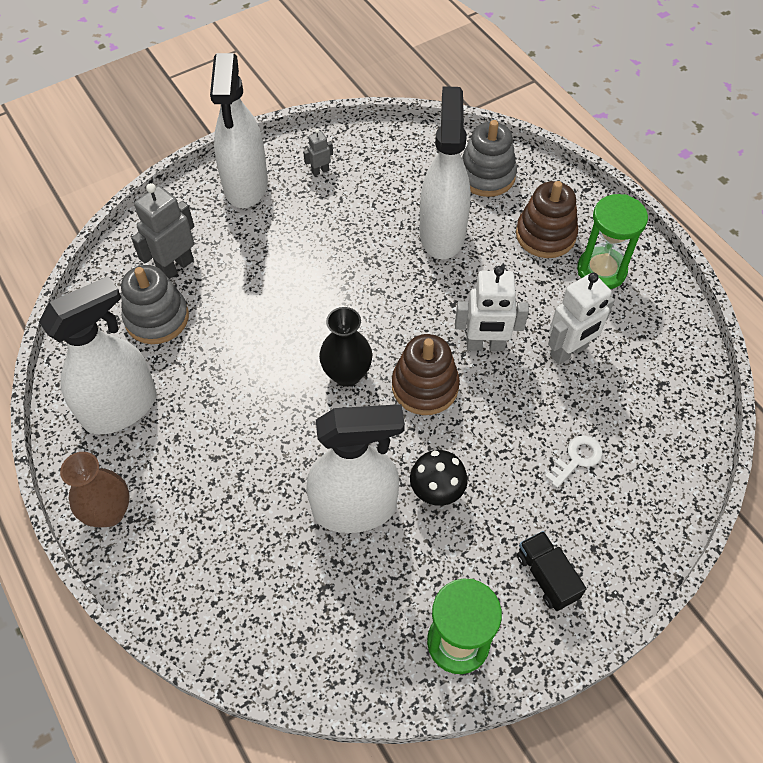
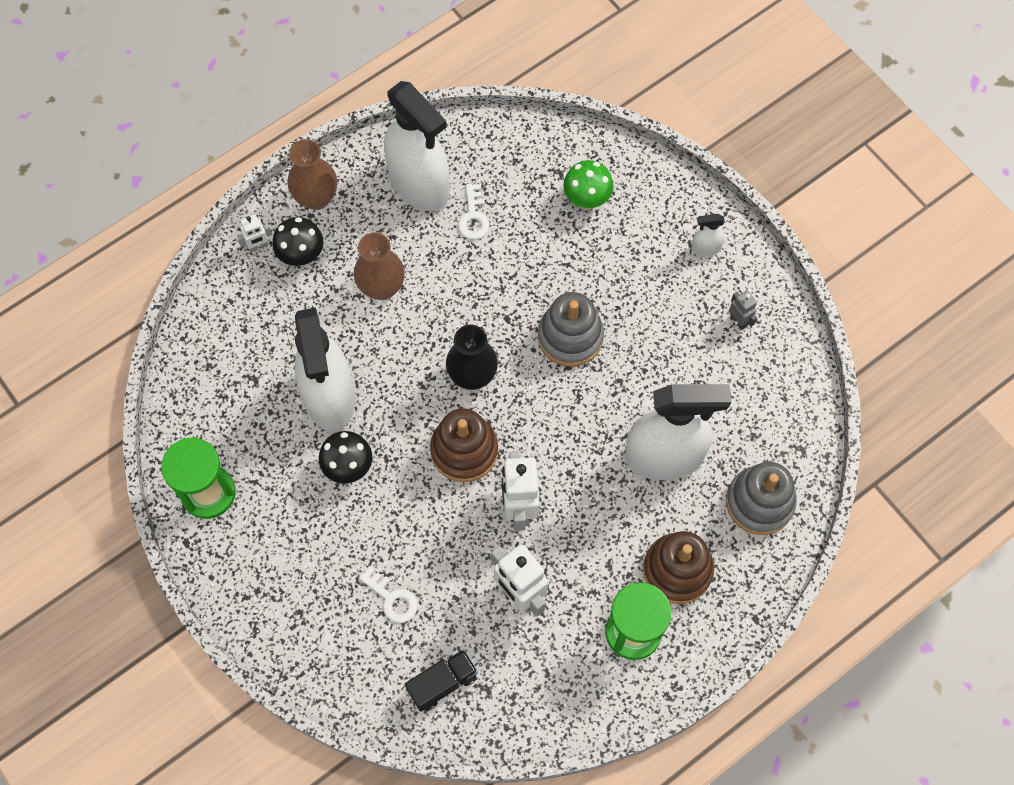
camera: 85 degrees right, 10 degrees up
(156, 578) = (258, 246): none -> white robot
(157, 318) = (522, 195): grey stacking toy -> grey stacking toy (570, 336)
(171, 361) = (473, 217): none -> white key
(175, 267) = (586, 200): grey robot -> green mushroom
(180, 530) = (302, 256): none -> black mushroom
(234, 451) = (381, 287): none -> brown vase
(246, 185) = (705, 248): white spray bottle -> white spray bottle, size x0.40
(546, 576) = (270, 568): black truck -> black truck (442, 683)

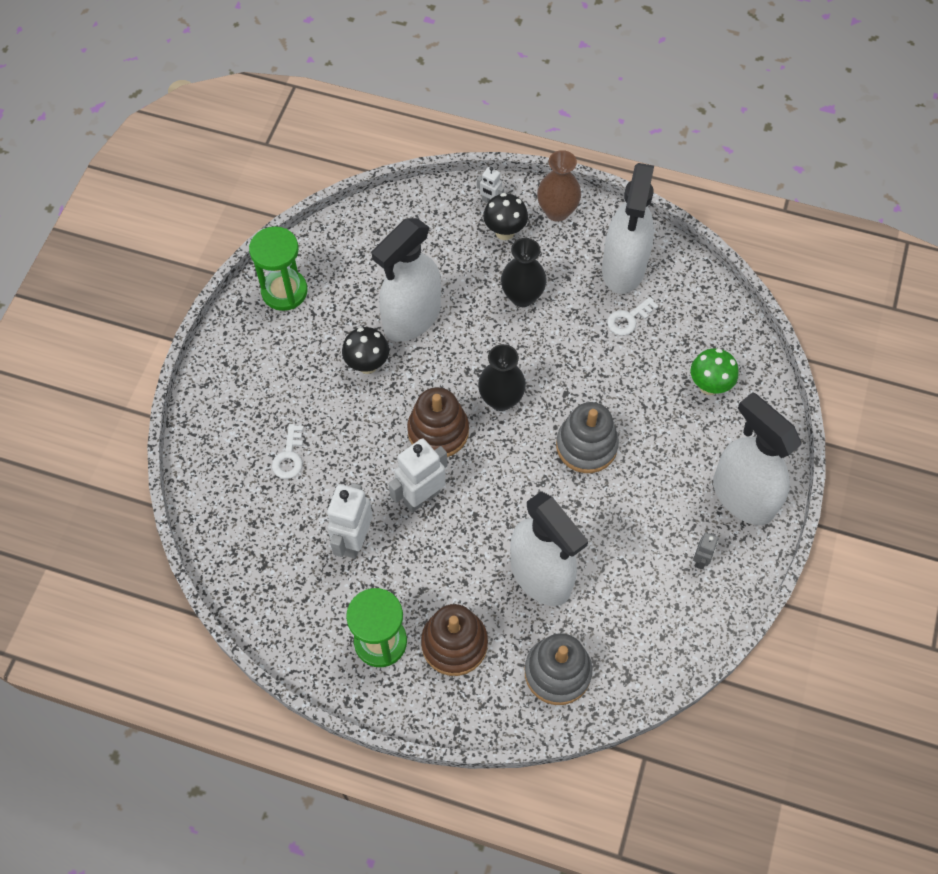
camera: 55 degrees right, 5 degrees down
(381, 287) = (522, 296): brown vase -> black vase
(442, 683) = (248, 531): black truck -> none
(705, 248) = (742, 496): white spray bottle -> white spray bottle, size x2.49

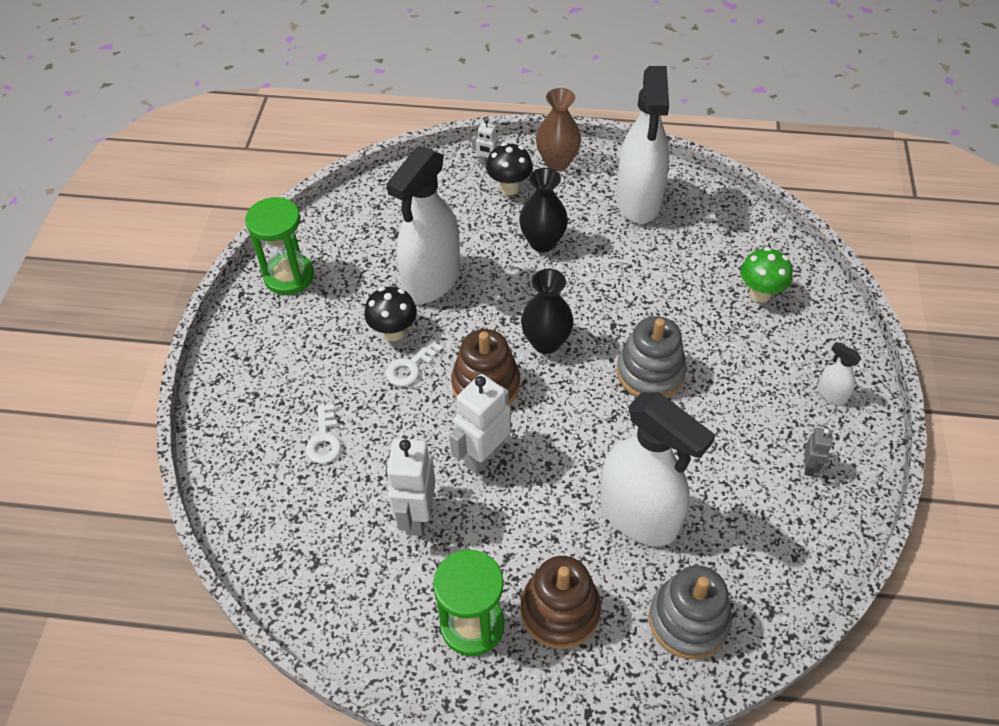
camera: 10 degrees left, 10 degrees down
(628, 319) = (657, 246): white key -> white key (410, 367)
(742, 496) = (831, 394): white spray bottle -> white spray bottle, size x0.40

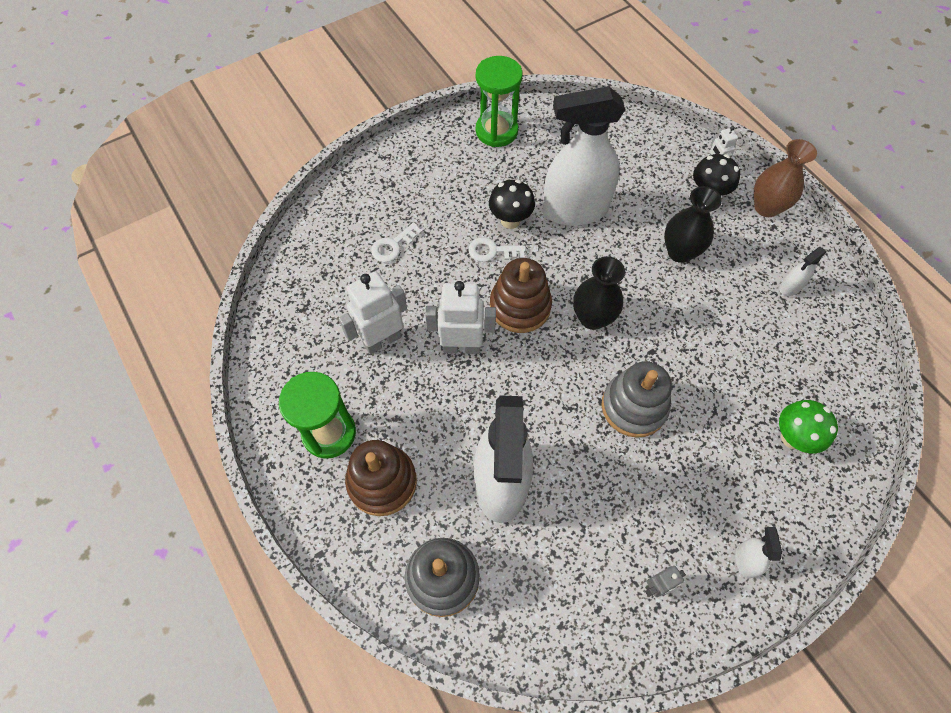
camera: 50 degrees right, 10 degrees up
(638, 201) = (790, 287): white spray bottle -> white spray bottle, size x0.40

